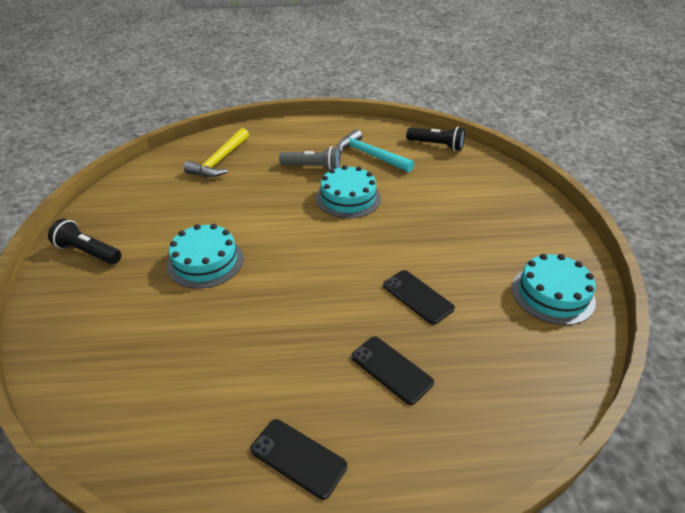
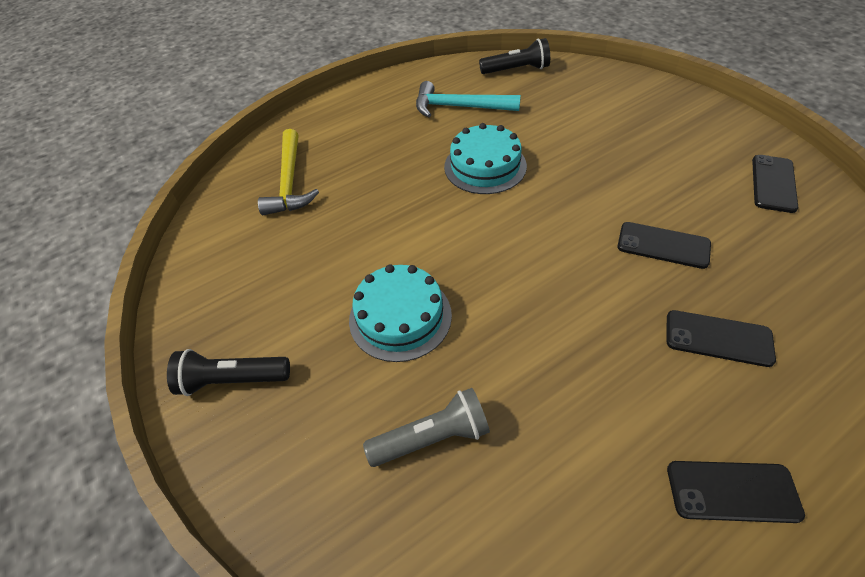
camera: 25 degrees left, 10 degrees up
(312, 168) = (411, 146): grey flashlight -> grey flashlight (432, 438)
(552, 294) = (773, 183): turquoise cake -> black phone

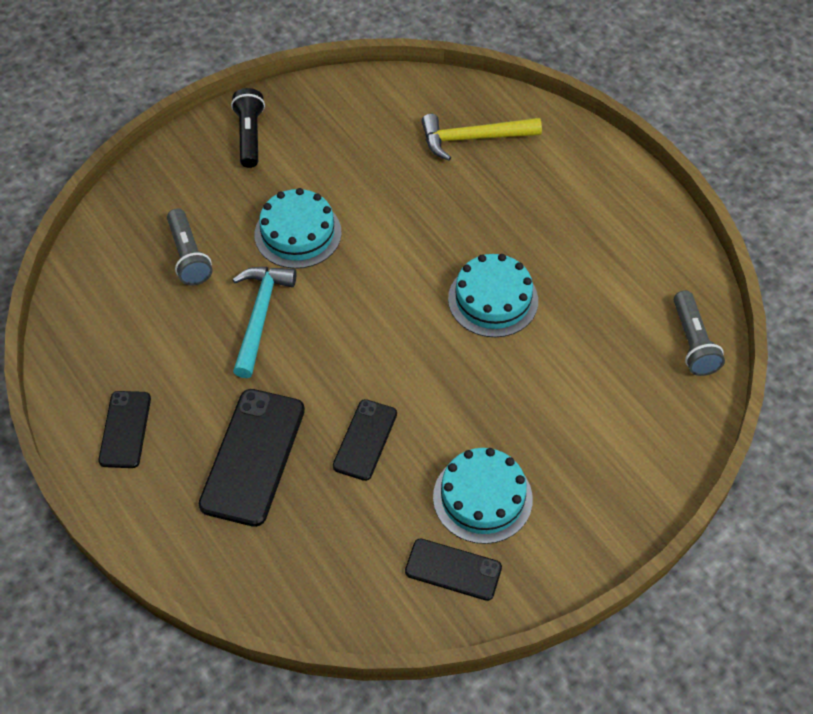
camera: 85 degrees right, 5 degrees up
(459, 107) = (605, 279): turquoise hammer -> turquoise hammer (259, 316)
(516, 70) = (692, 342): black flashlight -> grey flashlight
(695, 168) = (482, 498): none -> turquoise cake
(718, 338) = (252, 456): black phone -> black phone, size x1.67

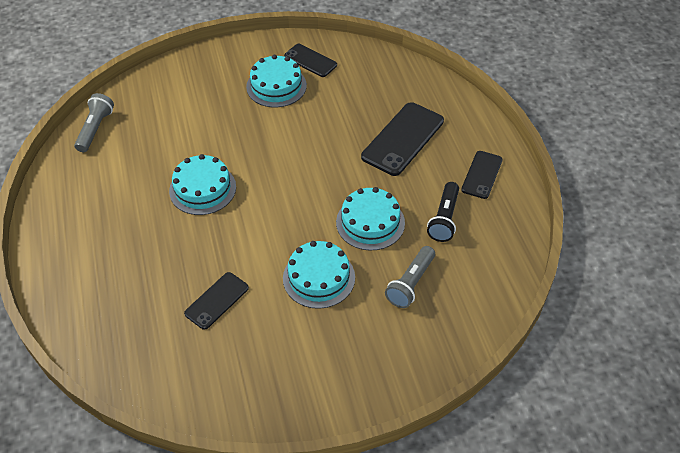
camera: 160 degrees left, 5 degrees down
(188, 256) = (410, 283): grey flashlight -> grey flashlight turned 150 degrees counterclockwise
(250, 136) = (325, 384): black flashlight -> black flashlight (444, 219)
(259, 316) = (370, 222): turquoise hammer -> turquoise cake
(365, 440) = (330, 130): black phone -> black phone (217, 301)
(473, 139) = (136, 321): yellow hammer -> none

